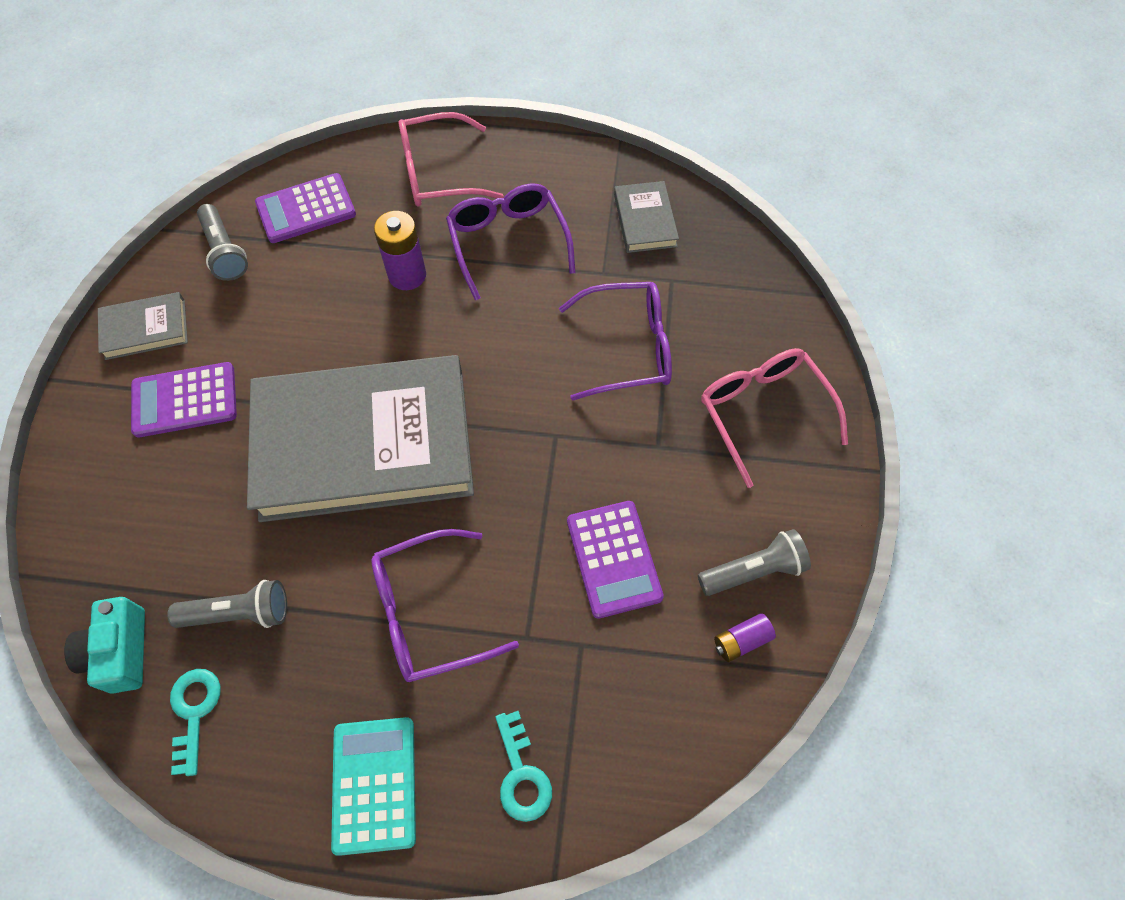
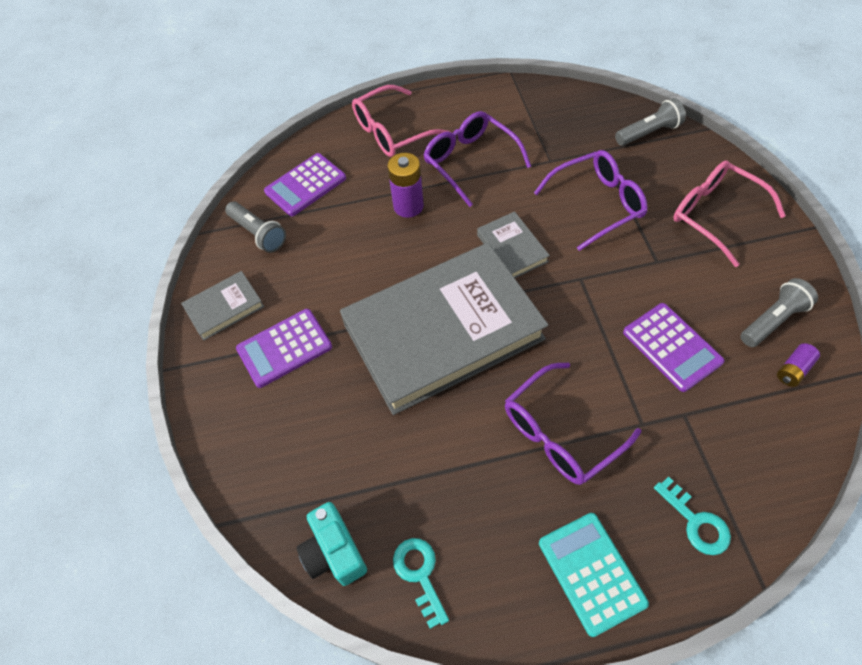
camera: 15 degrees left, 5 degrees down
(239, 613) = (414, 487): grey flashlight -> grey flashlight (649, 132)
(645, 220) = (559, 118): grey book -> grey book (512, 248)

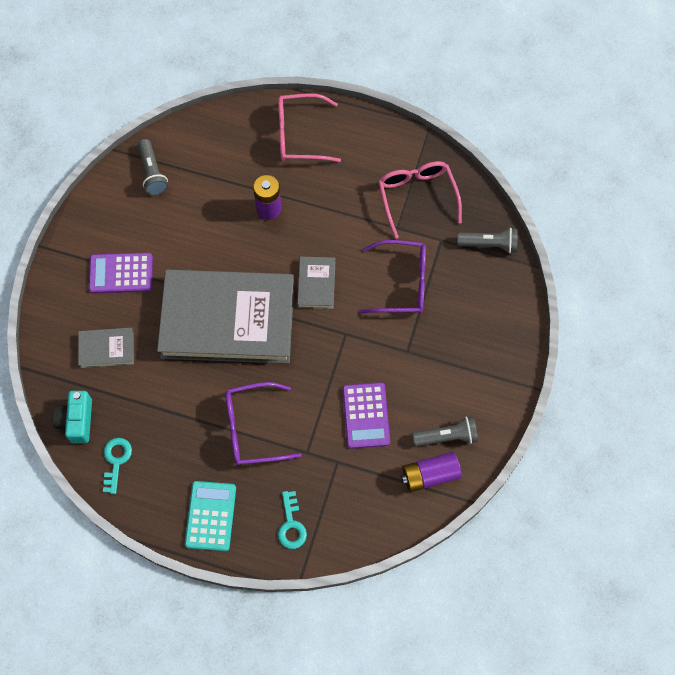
camera: 25 degrees right, 10 degrees up
(224, 308) = (99, 221): grey book -> grey book (107, 349)
(305, 185) = (208, 149): purple calculator -> none
(470, 161) = (338, 195): purple glasses -> none
(715, 215) = (478, 340): pink glasses -> pink glasses (417, 196)
(793, 370) = (430, 475): purple battery -> purple battery, size x1.69

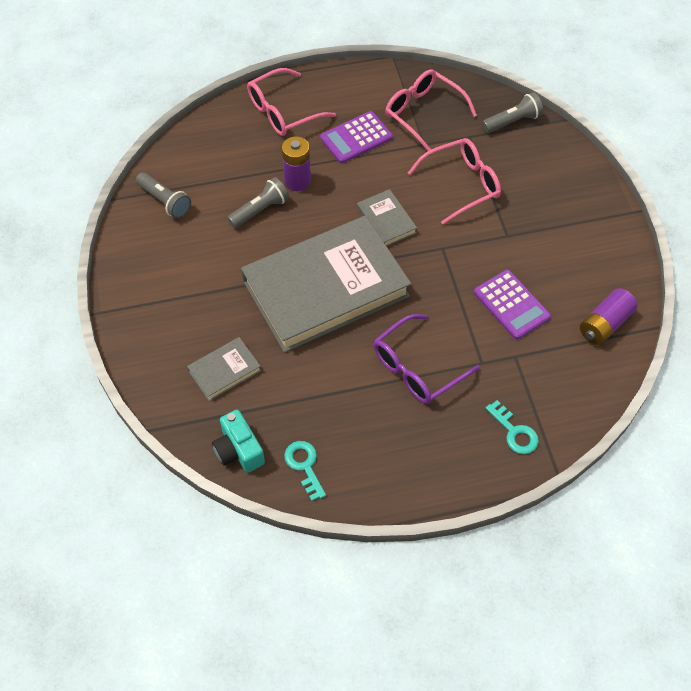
camera: 30 degrees left, 10 degrees down
(121, 273) = (193, 299): purple calculator -> purple calculator (356, 138)
(210, 516) = (433, 465): turquoise calculator -> none
(402, 283) = (462, 184): purple glasses -> pink glasses
(447, 436) = (595, 286): grey flashlight -> grey flashlight (260, 210)

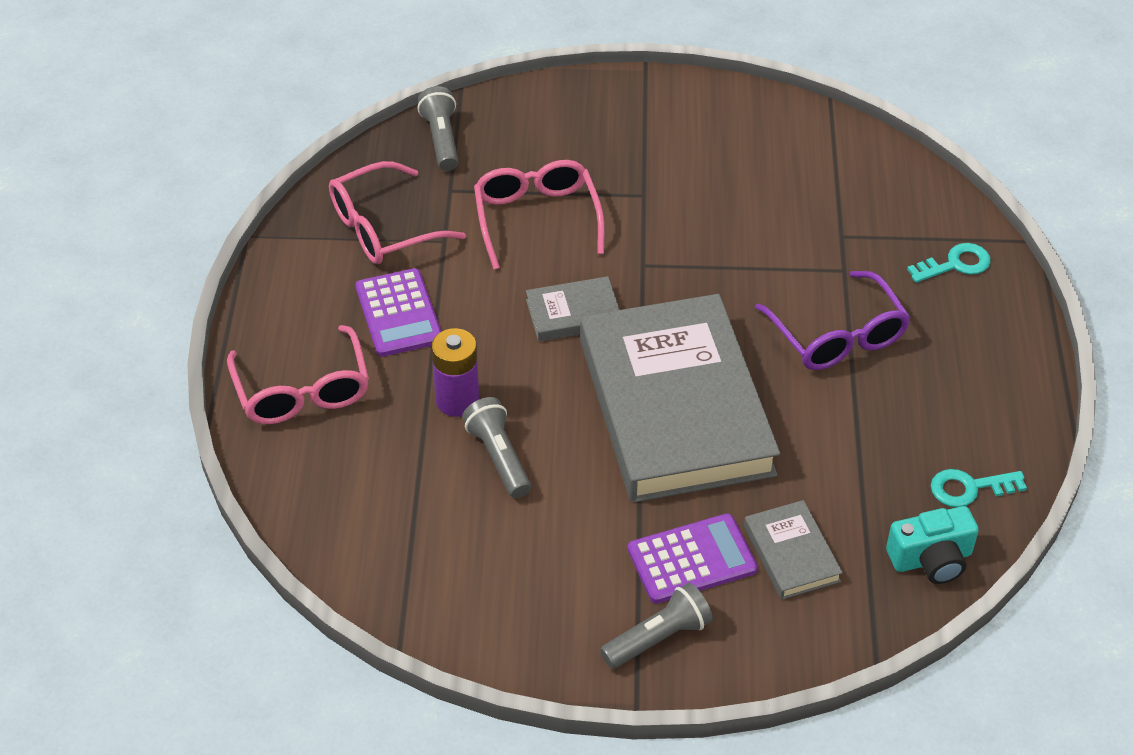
camera: 75 degrees left, 10 degrees down
(165, 201) = (433, 580): grey flashlight -> grey flashlight (658, 638)
(511, 305) = (760, 219): purple calculator -> purple calculator (692, 559)
(605, 324) = (814, 142): purple battery -> none

